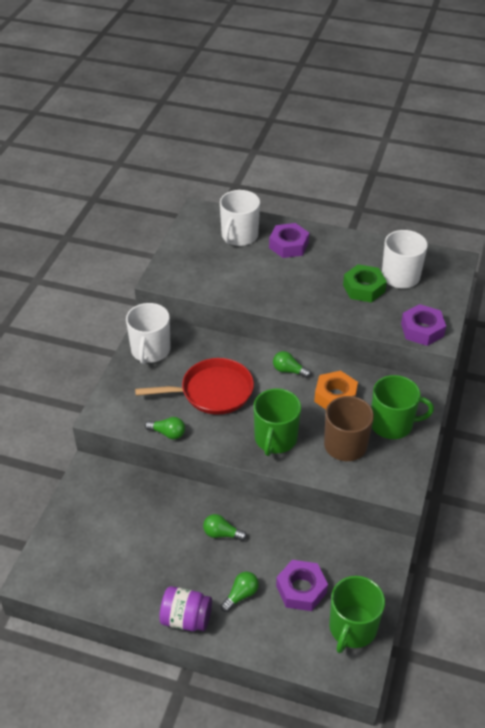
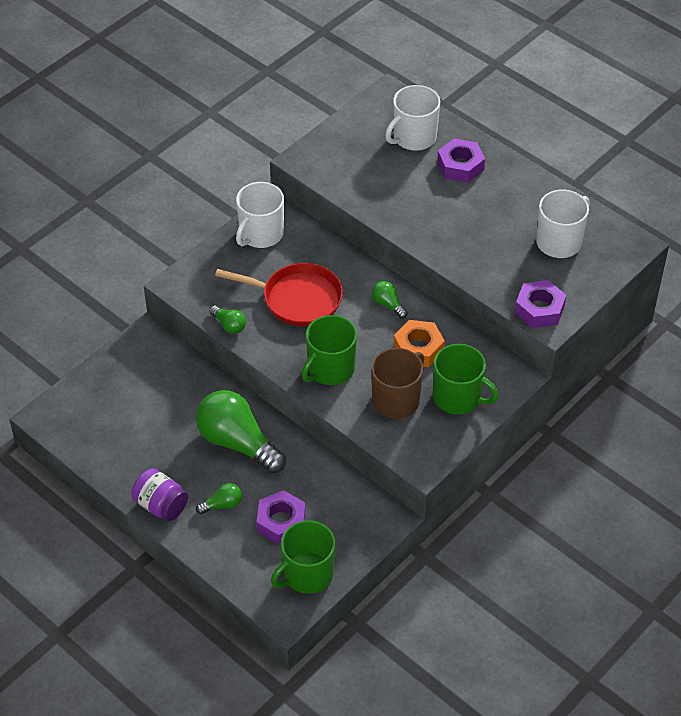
camera: 25 degrees right, 5 degrees up
(222, 534) = (238, 443): green light bulb -> green light bulb, size x2.24
(364, 288) = (509, 242): green nut -> none

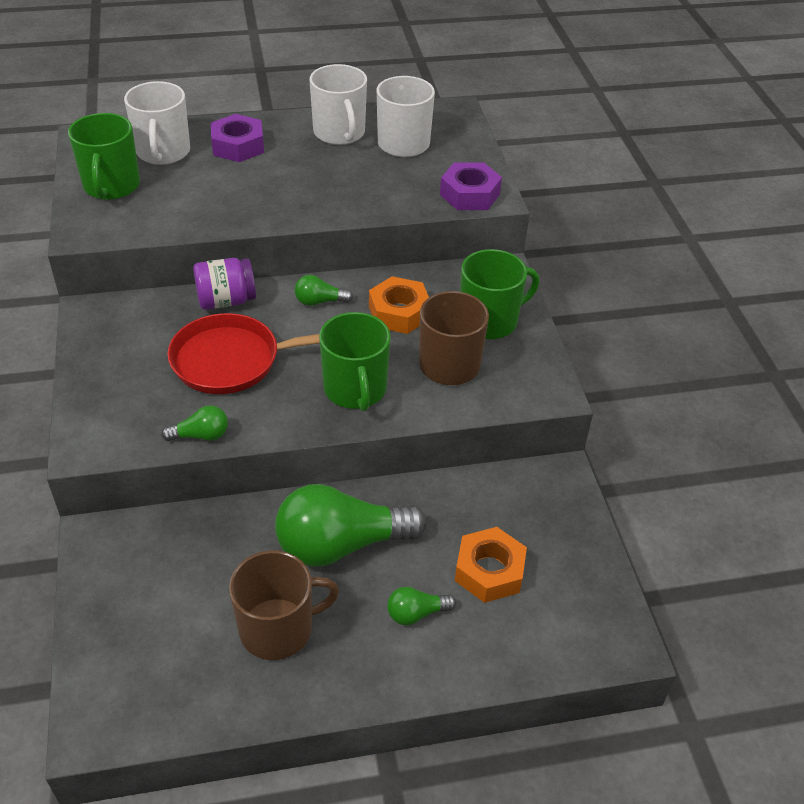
camera: 55 degrees left, 5 degrees down
(160, 451) = (278, 628): none -> brown mug
(161, 505) = (361, 679): purple jar -> purple jar (226, 301)
(222, 505) = (416, 613): green light bulb -> green light bulb turned 120 degrees counterclockwise
(260, 234) = (109, 338): white mug -> white mug (339, 133)
(281, 522) = (489, 571): purple nut -> orange nut
(297, 299) = (232, 360): red pan -> red pan turned 150 degrees counterclockwise
(307, 574) = (582, 591): green mug -> green mug (111, 186)

